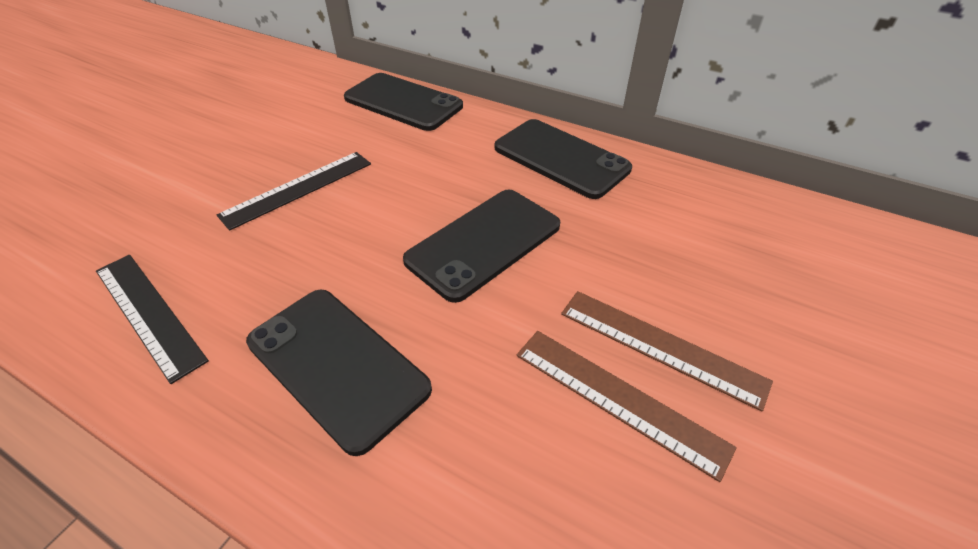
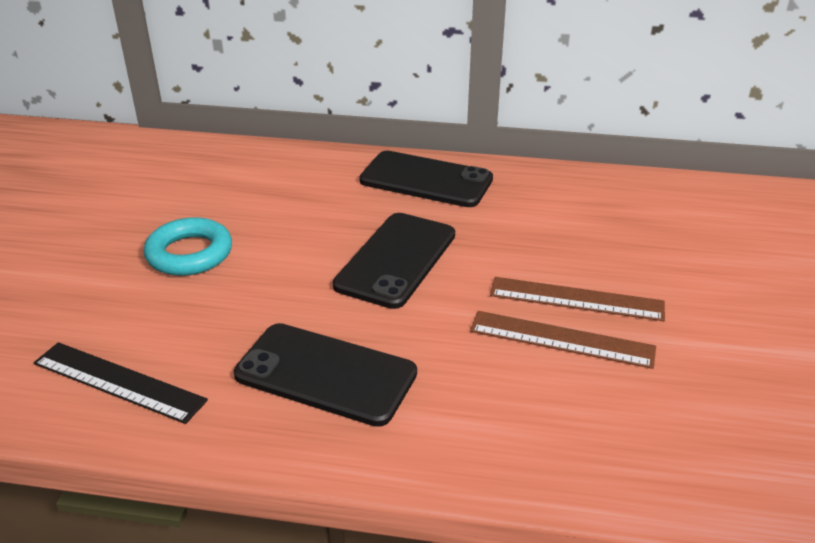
camera: 20 degrees left, 10 degrees down
(298, 189) = (189, 254): black ruler -> turquoise ring
(403, 102) = (243, 158): black phone -> none

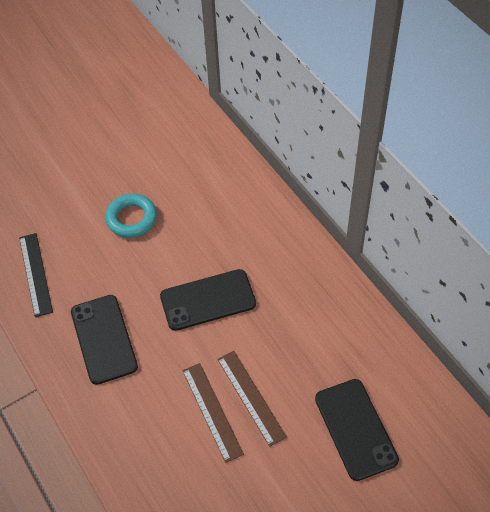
camera: 50 degrees right, 20 degrees up
(426, 180) = (293, 256): black phone -> black phone (355, 429)

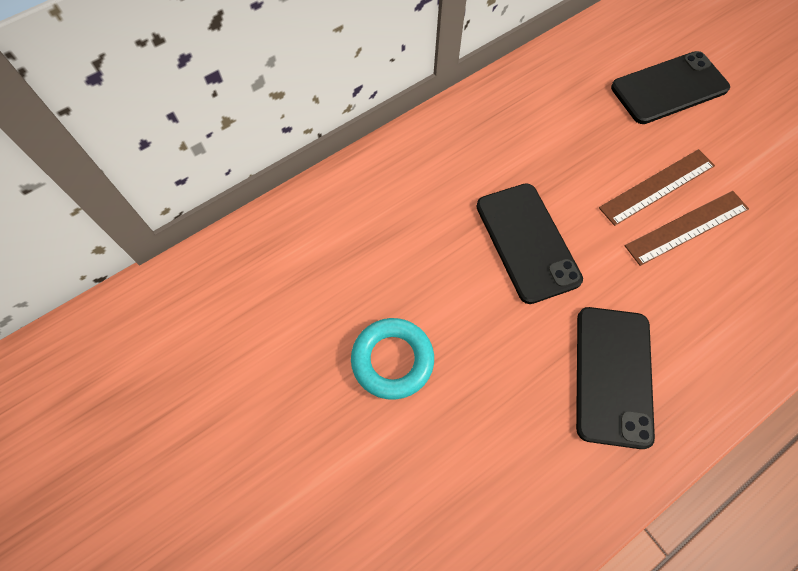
camera: 95 degrees left, 10 degrees up
(36, 274) = (512, 507): black ruler -> none
(104, 339) = (613, 375): black phone -> black phone turned 60 degrees counterclockwise

